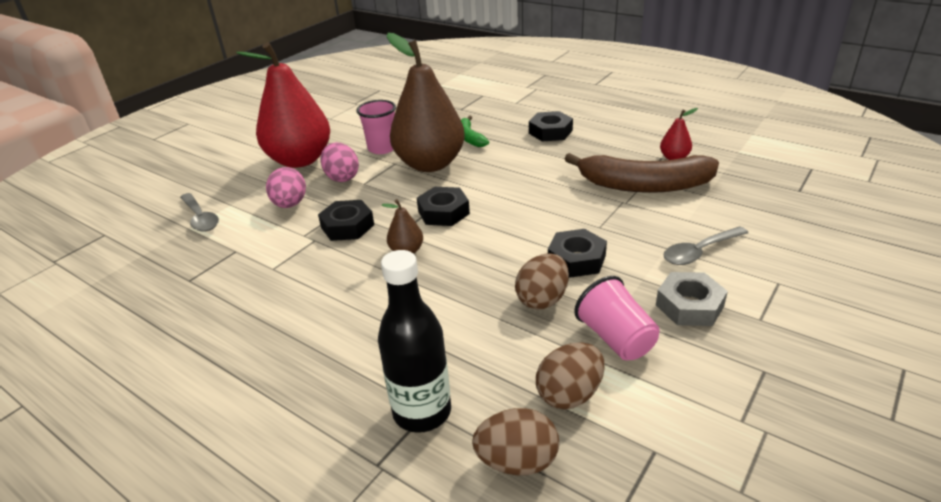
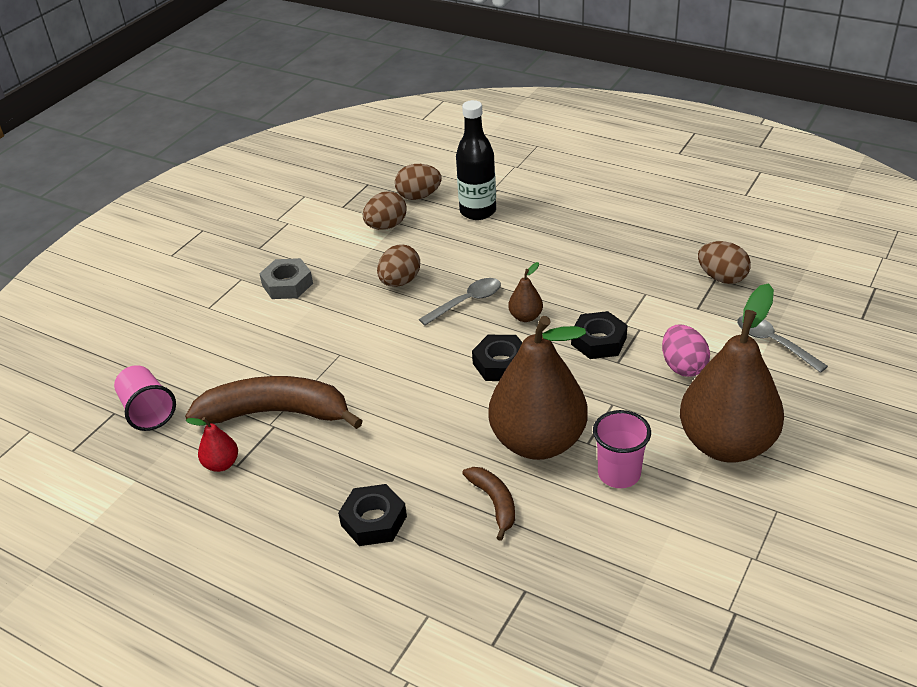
camera: 175 degrees right, 5 degrees up
(182, 280) = (722, 278): none -> brown egg
(300, 160) = (726, 444): red pear -> brown pear
(342, 177) = (646, 412): pink egg -> none
(470, 138) = (494, 503): green banana -> brown banana
(576, 259) = (367, 317): black nut -> none
(616, 338) = (349, 258): pink cup -> pink cup (148, 411)
(699, 252) = (257, 331): grey spoon -> grey spoon (466, 302)

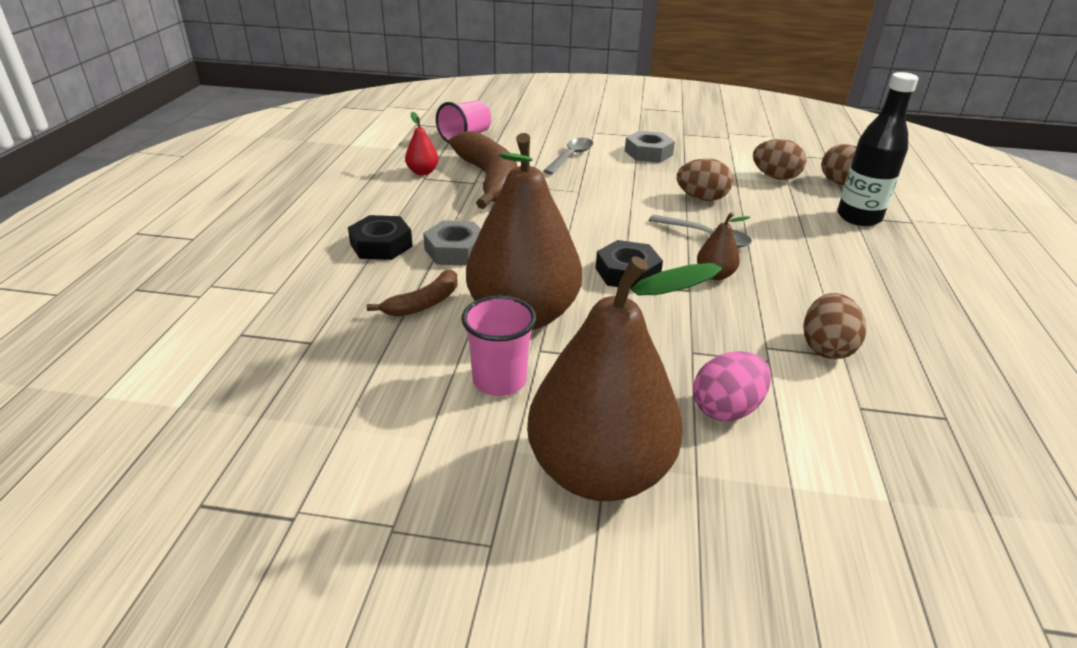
camera: 65 degrees right, 5 degrees down
(412, 466) = (456, 250): none -> grey nut
(598, 341) = (717, 331): black nut -> none
(722, 278) = (954, 424): brown egg -> brown egg (826, 348)
(773, 343) = (857, 501): grey spoon -> grey spoon (571, 157)

